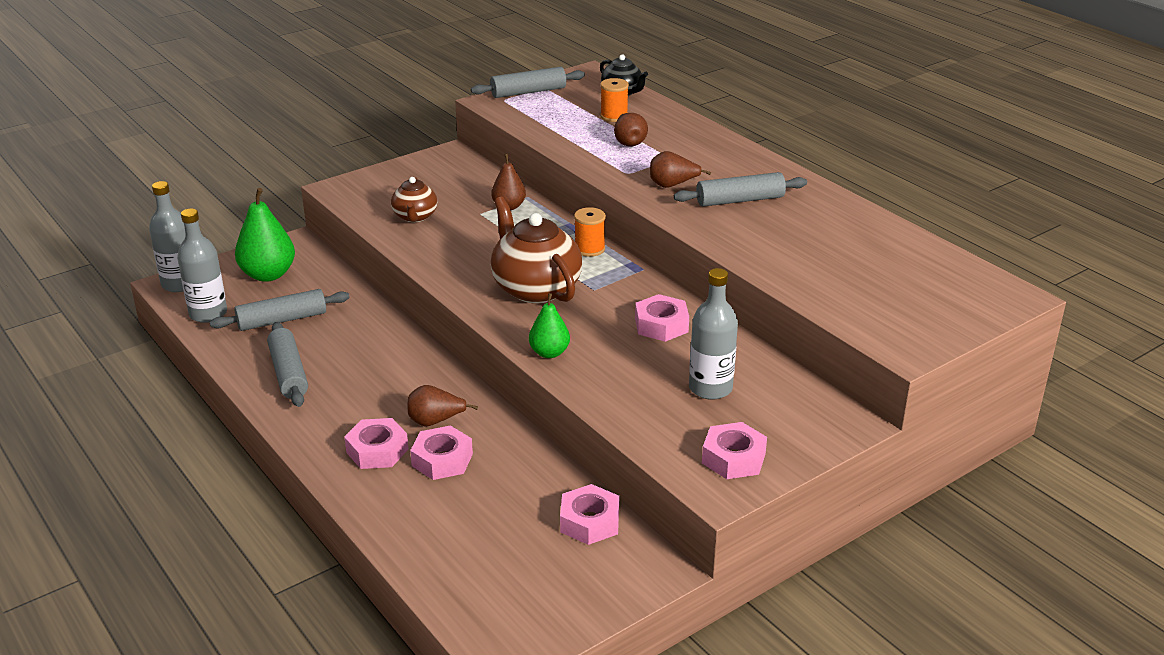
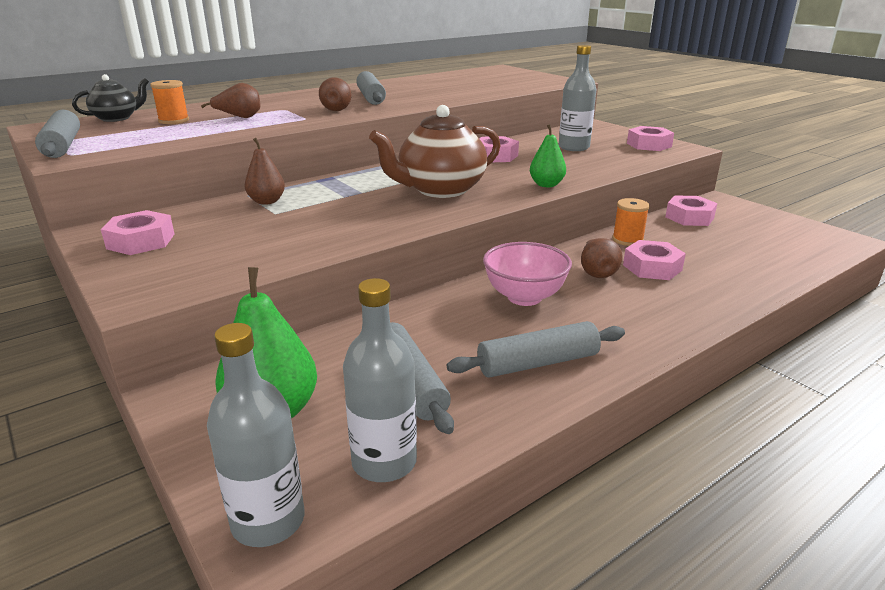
camera: 90 degrees left, 5 degrees down
(377, 450) = (657, 297): pink nut -> pink nut (141, 241)
(393, 374) = (524, 297): none -> pink bowl
(415, 217) = (265, 243): brown teapot -> none
(589, 249) = (370, 173): orange spool -> orange spool (627, 240)

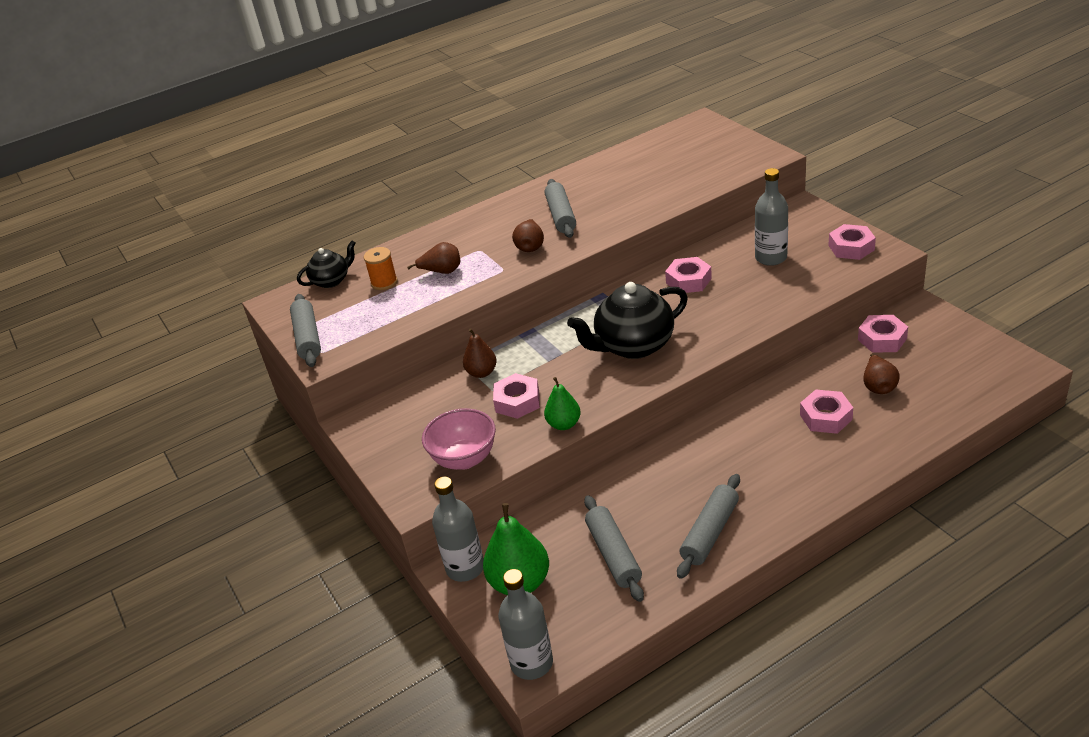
camera: 10 degrees right, 10 degrees up
(141, 241) = (394, 434): pink nut -> pink nut (517, 401)
(384, 462) = (599, 621): grey bottle -> grey bottle (465, 568)
(440, 190) = (633, 346): brown teapot -> black teapot
(524, 297) = (706, 460): pink bowl -> pink bowl (464, 459)
(537, 363) = (709, 532): grey rolling pin -> grey rolling pin turned 45 degrees counterclockwise
(546, 185) = (733, 331): green pear -> green pear (564, 424)
(597, 273) = (774, 426): brown pear -> brown pear (878, 386)
(627, 240) = (812, 378): orange spool -> none

